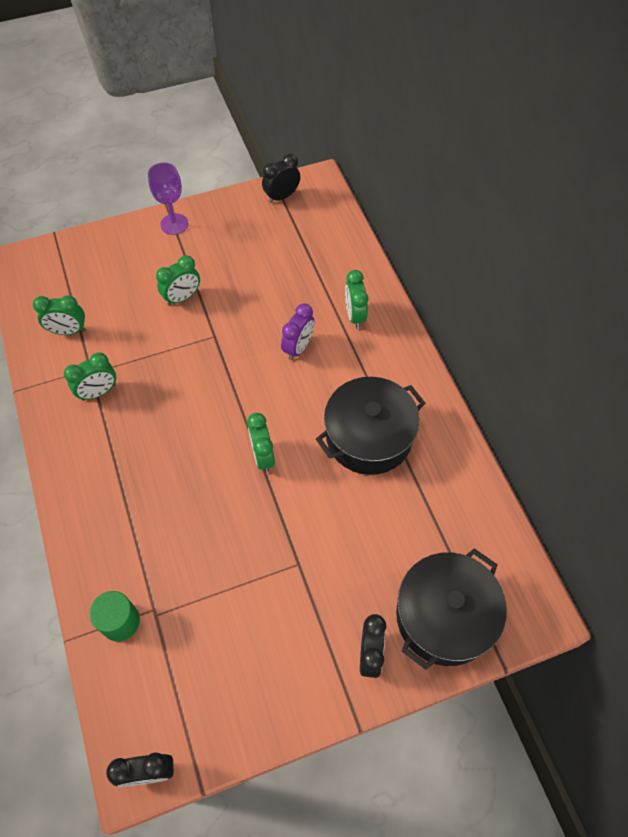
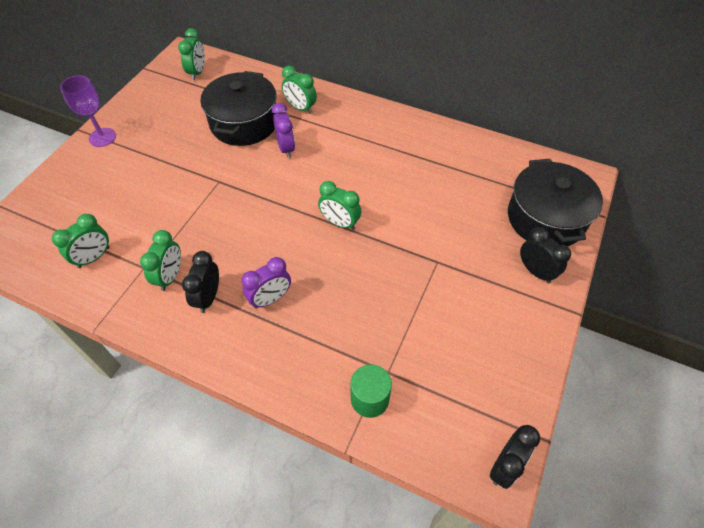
camera: 45 degrees left, 5 degrees down
(142, 474) = (270, 299): none -> purple clock
(182, 297) = (165, 175): green clock -> green clock (197, 72)
(282, 196) = (167, 75): black clock -> black clock (208, 297)
(369, 437) = (390, 163): black pot -> black pot (244, 123)

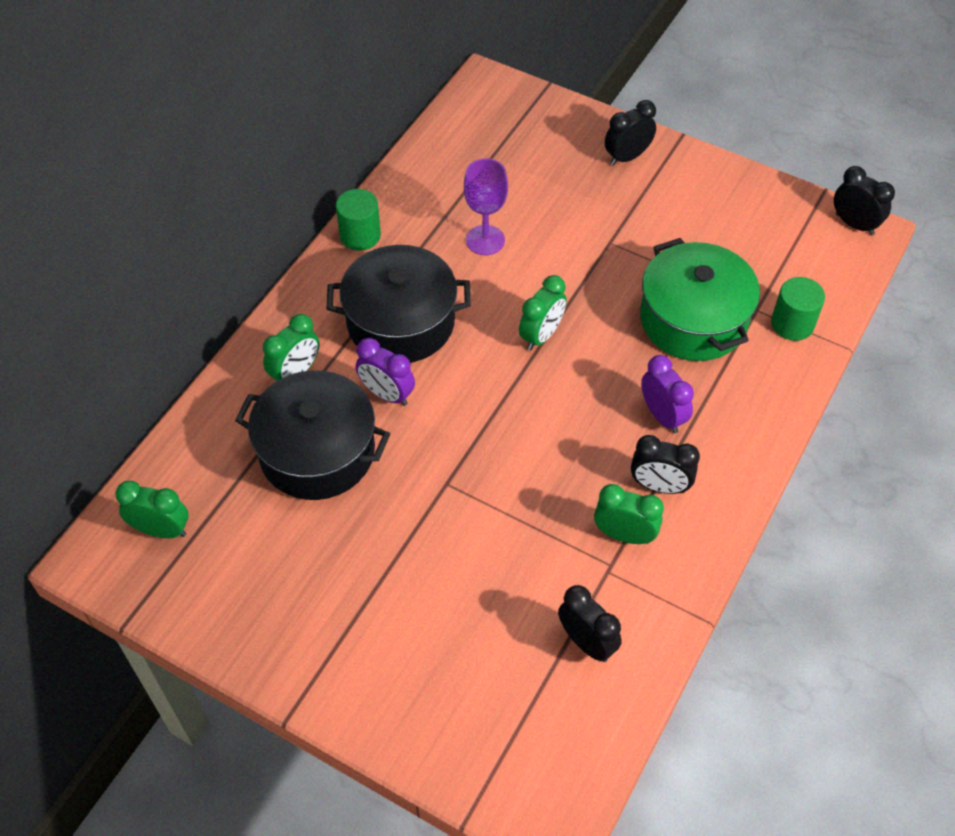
camera: 85 degrees left, 0 degrees up
(94, 257) = (586, 642): green clock -> black clock
(102, 137) = (315, 673): purple goblet -> purple goblet (485, 240)
(286, 148) = (387, 394): purple clock -> purple clock turned 135 degrees counterclockwise
(365, 320) = (693, 319): none -> green pot
(414, 124) = (360, 235): none -> green cylinder
(546, 218) = (549, 132): black pot -> black pot (400, 322)

